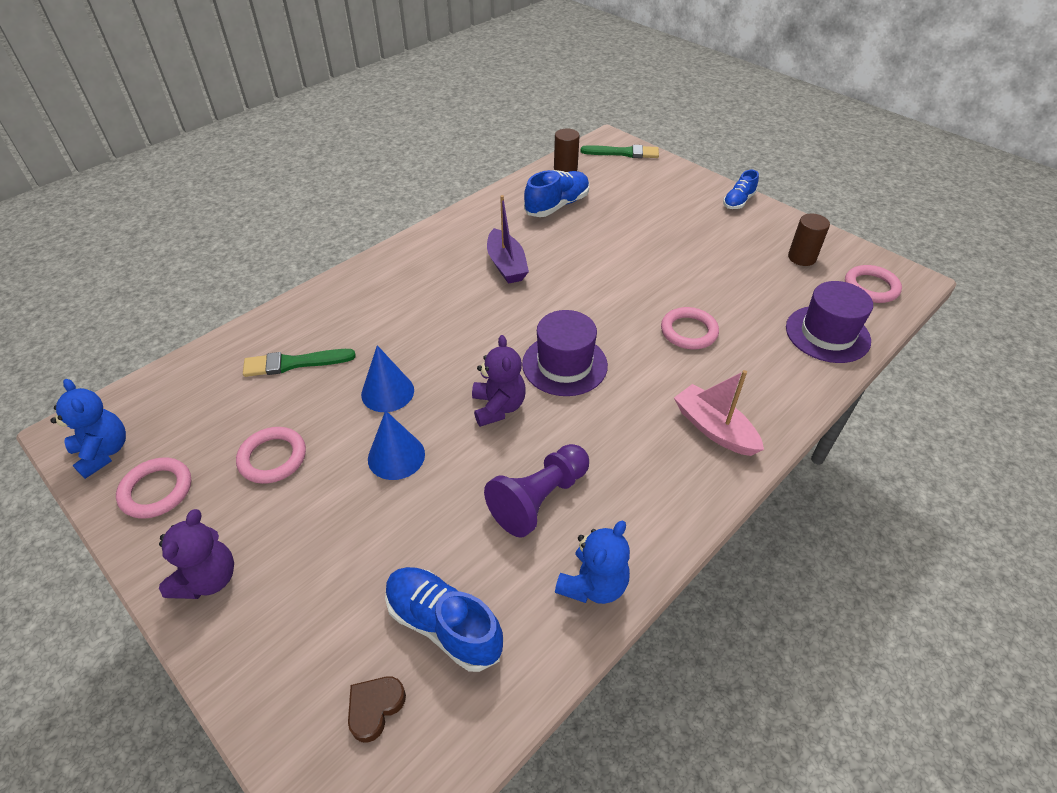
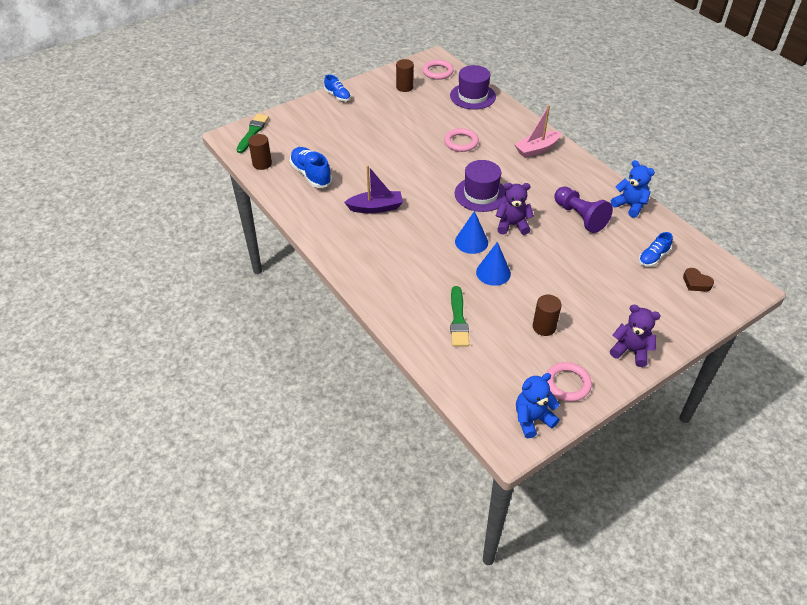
camera: 80 degrees left, 0 degrees up
(272, 458) = (544, 327): pink ring -> brown cylinder
(396, 456) = (546, 270): blue cone -> blue cone (471, 242)
(443, 624) = (653, 257): blue shoe -> blue shoe, size x0.63

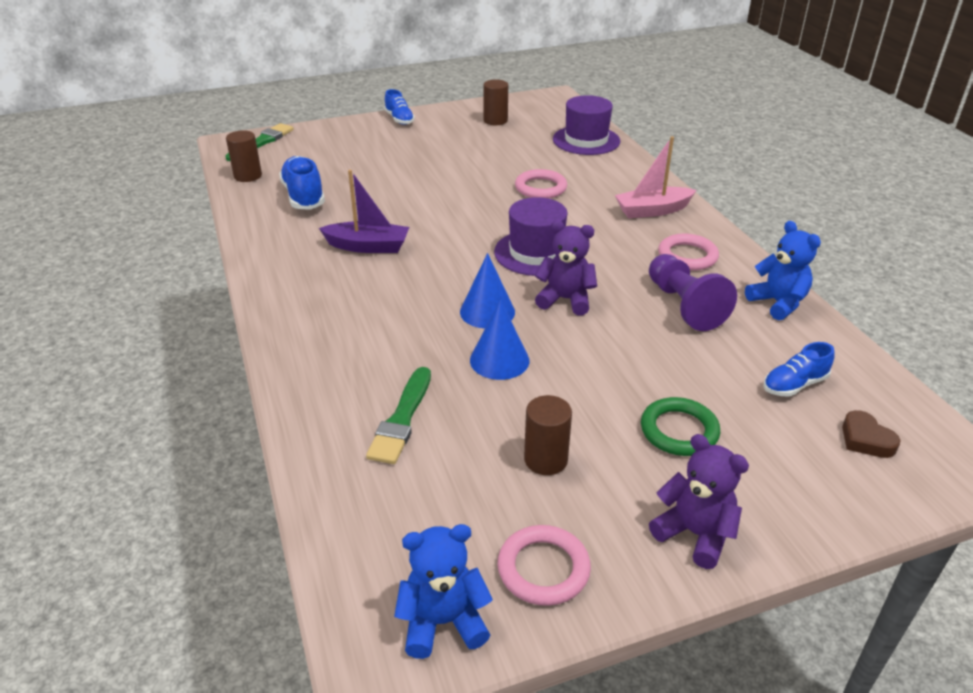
camera: 15 degrees right, 10 degrees down
(437, 72) = (551, 110): pink ring -> pink ring (687, 256)
(604, 296) = (679, 431): none -> green ring

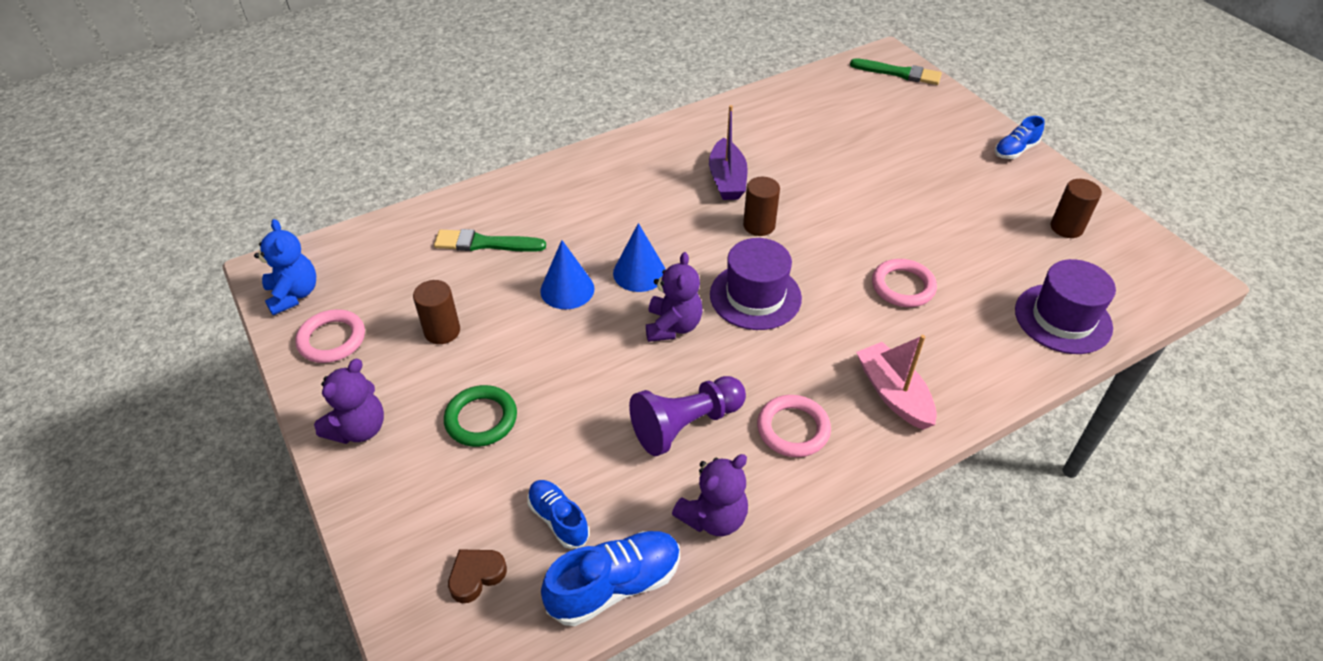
camera: 80 degrees right, 10 degrees up
(248, 176) = (826, 82): brown cylinder -> brown cylinder (759, 225)
(304, 196) = (803, 123): blue shoe -> blue shoe (615, 585)
(778, 303) = (713, 517): blue teddy bear -> purple teddy bear

